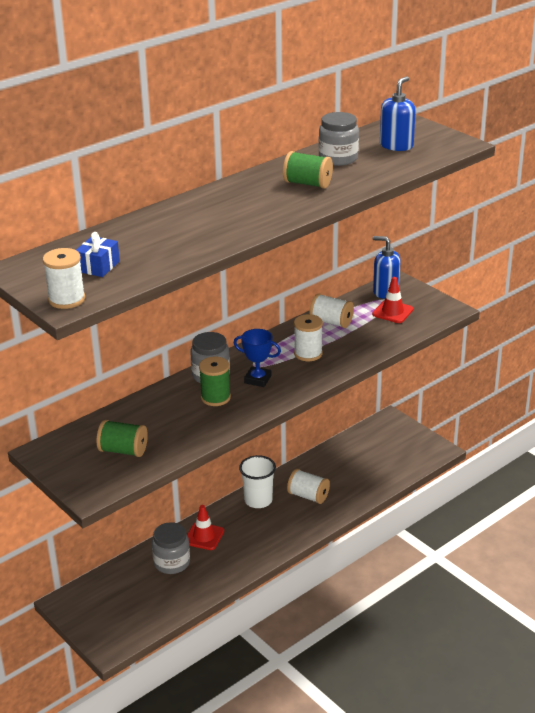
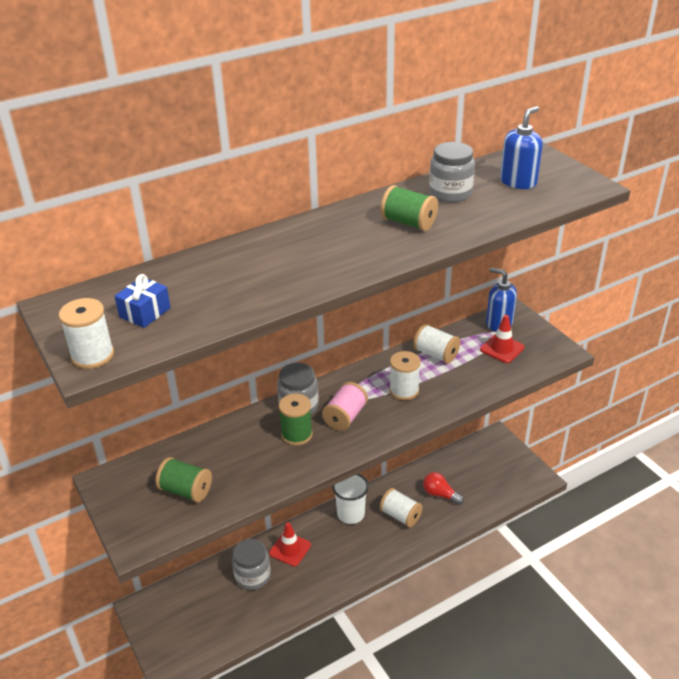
camera: 10 degrees right, 5 degrees up
(257, 379) = (345, 417): blue trophy -> pink spool
(344, 474) = (440, 494): none -> red light bulb

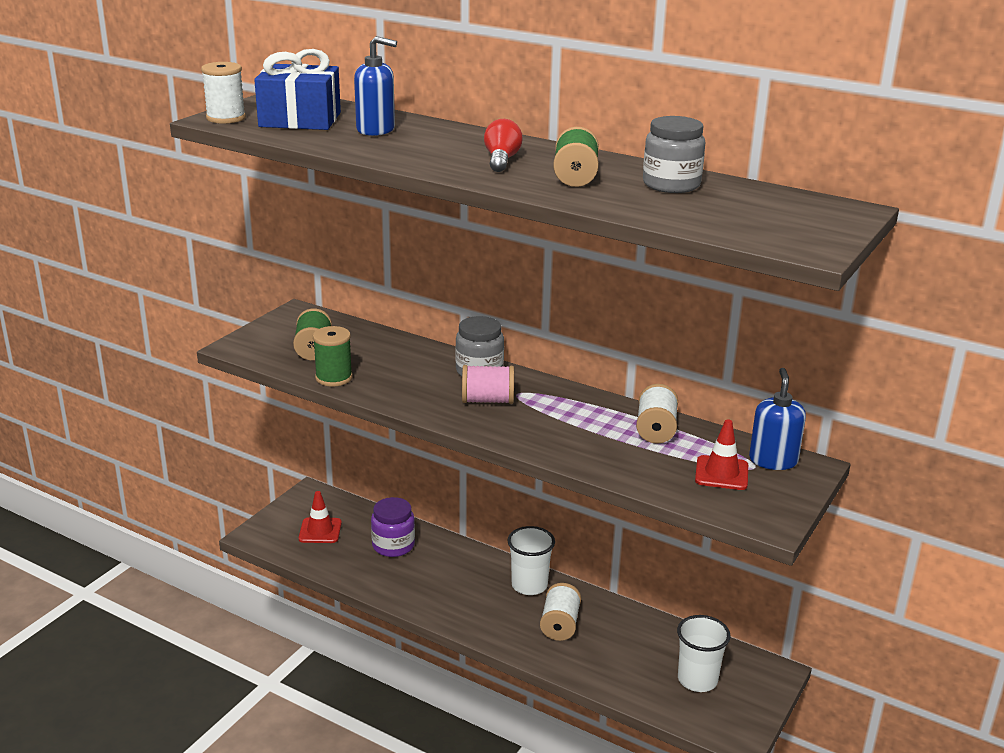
camera: 60 degrees right, 10 degrees down
(145, 312) = (300, 120): blue gift -> blue gift, size x1.84
(252, 576) = (393, 545): grey jar -> purple jar
(290, 549) = (446, 558): red traffic cone -> red traffic cone (320, 531)
(297, 434) = (435, 381): green spool -> green spool (334, 378)
(404, 390) = (567, 424): white spool -> none
(440, 494) = (622, 648): red light bulb -> red light bulb (501, 160)
(485, 473) = (697, 680): none -> white cup
(518, 182) = (754, 211): blue soap dispenser -> blue soap dispenser (376, 130)

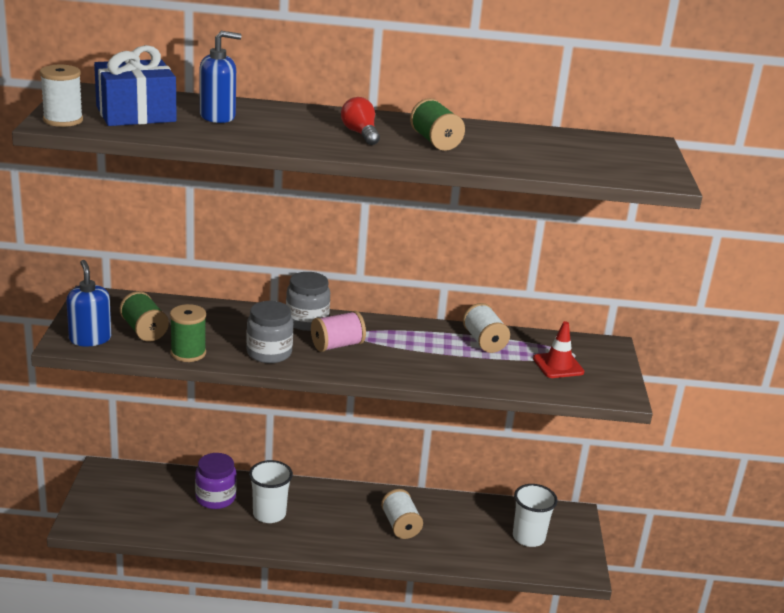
camera: 30 degrees left, 0 degrees up
(320, 531) = (139, 502): red traffic cone -> none
(529, 585) = (354, 500): white cup -> white cup (269, 514)
(671, 185) = (510, 139): grey jar -> grey jar (269, 353)
(773, 460) = (583, 347): blue soap dispenser -> blue soap dispenser (90, 339)

